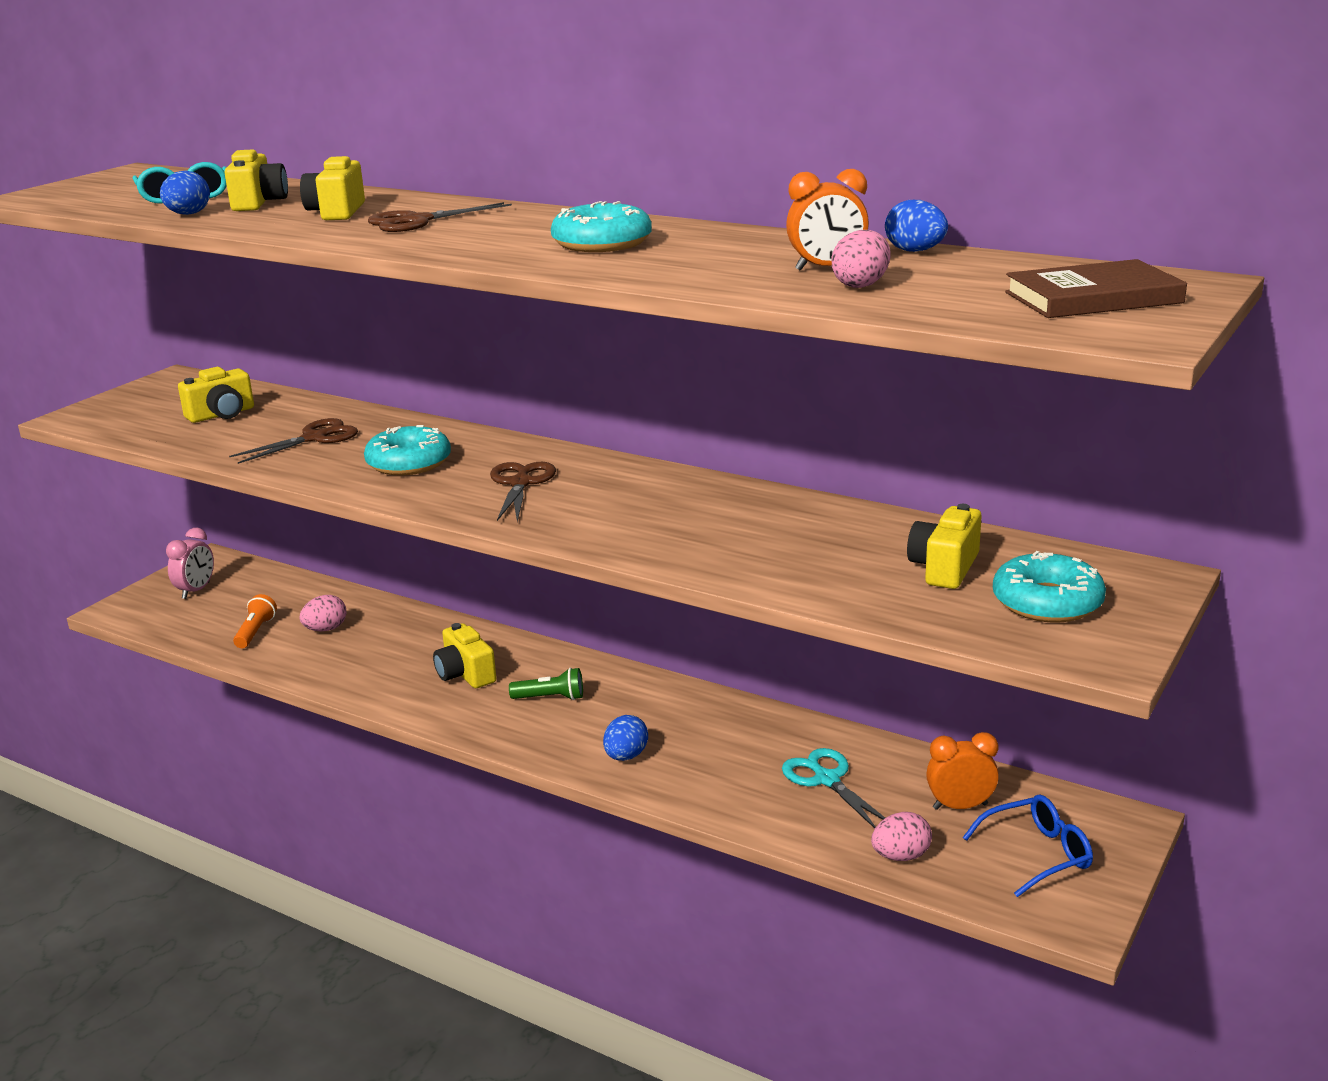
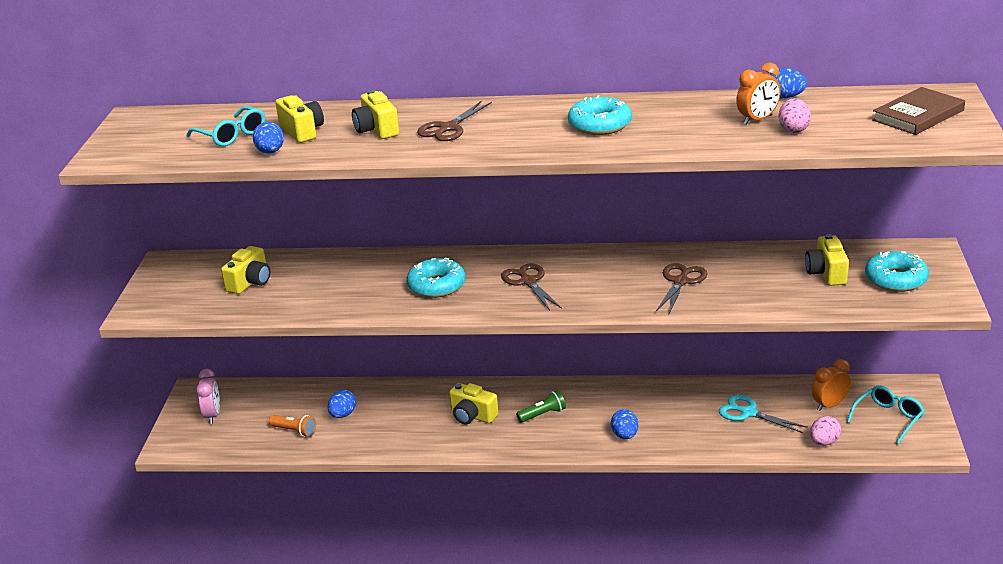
camera: 25 degrees left, 5 degrees up
(255, 632) = (294, 431): orange flashlight -> orange flashlight turned 135 degrees clockwise
(314, 438) = (346, 284): brown scissors -> brown scissors (680, 282)
(325, 629) = (343, 415): pink egg -> blue egg
(1038, 854) = (888, 418): blue glasses -> turquoise glasses

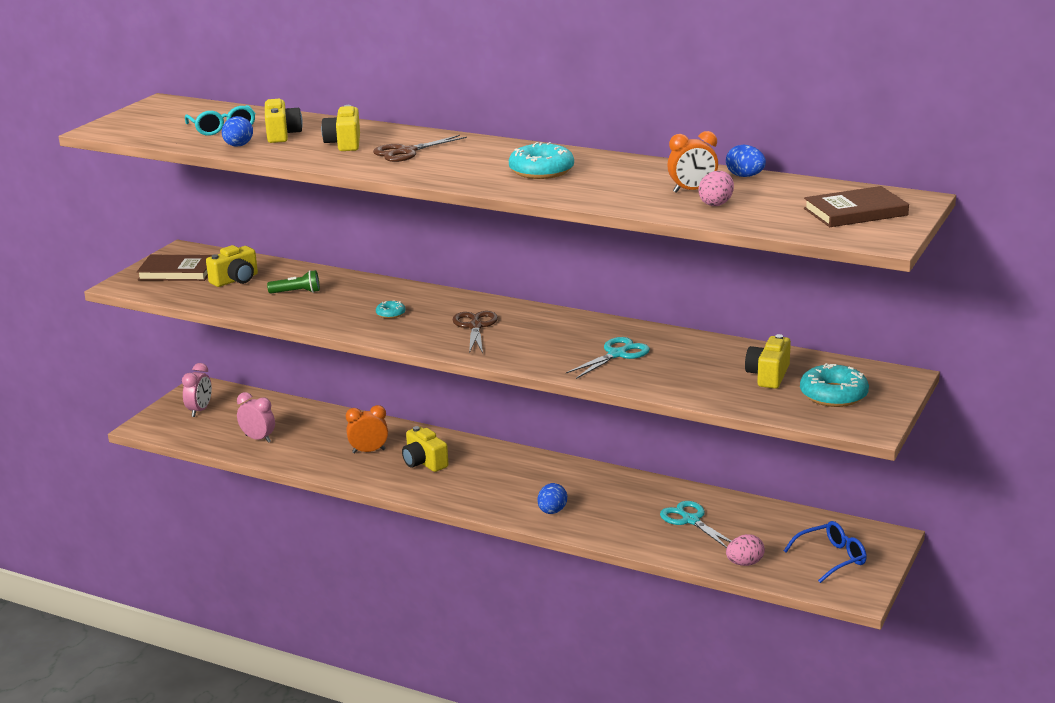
camera: 20 degrees right, 5 degrees down
(181, 286) = (177, 272): none -> brown book
(294, 431) = (258, 439): orange flashlight -> pink clock
(343, 415) = (310, 435): blue egg -> none
(436, 286) = (390, 313): turquoise donut -> turquoise donut, size x0.50
(543, 414) = (490, 476): green flashlight -> green flashlight (297, 292)
(680, 282) = (617, 354): brown scissors -> turquoise scissors
(829, 405) = (780, 533): orange clock -> orange clock (368, 451)
(888, 418) = (832, 558): turquoise glasses -> blue glasses

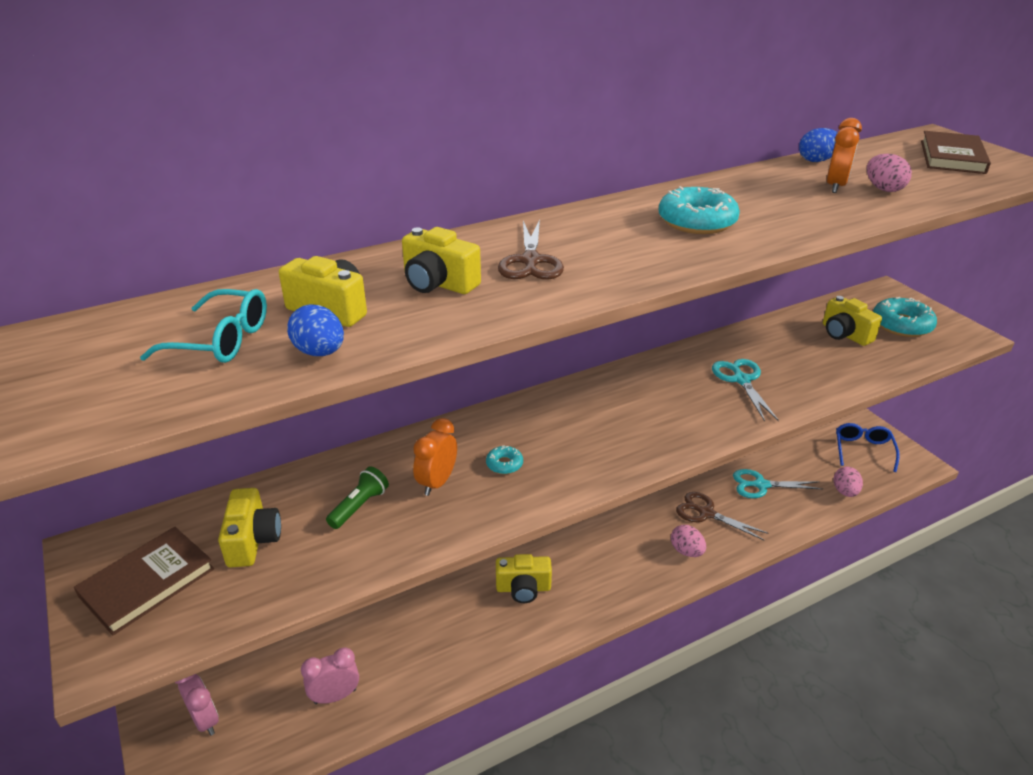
camera: 55 degrees left, 10 degrees up
(368, 451) = (460, 617): orange clock -> orange clock (437, 482)
(475, 327) = (599, 427): brown scissors -> brown scissors (706, 513)
(552, 511) = (686, 551): blue egg -> pink egg

